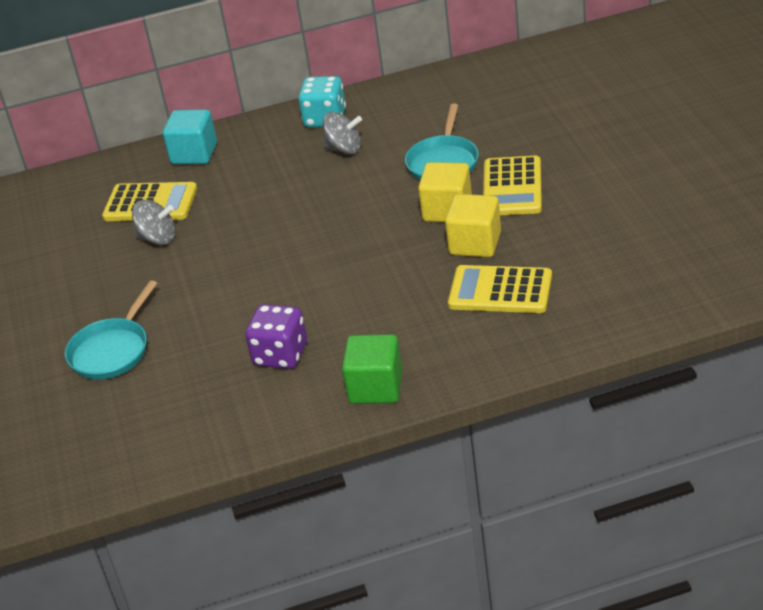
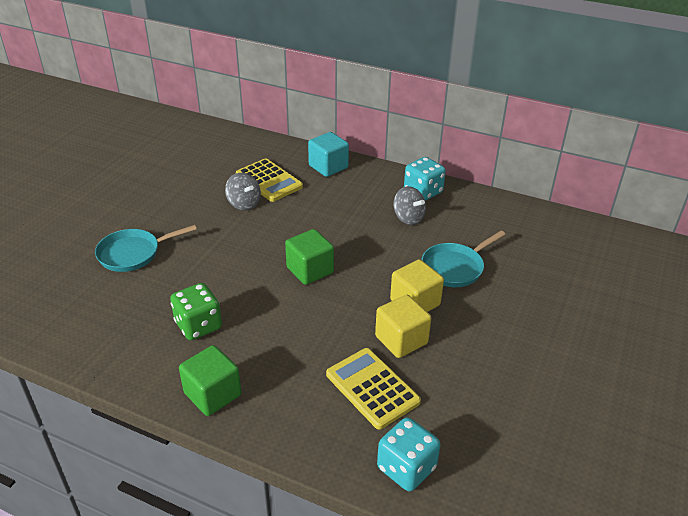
camera: 35 degrees right, 0 degrees up
(280, 355) = (198, 325): purple dice -> green dice
(316, 248) = (310, 270): none -> green cube
(512, 187) = (476, 317): yellow calculator -> none
(598, 319) = (406, 468): none -> turquoise dice

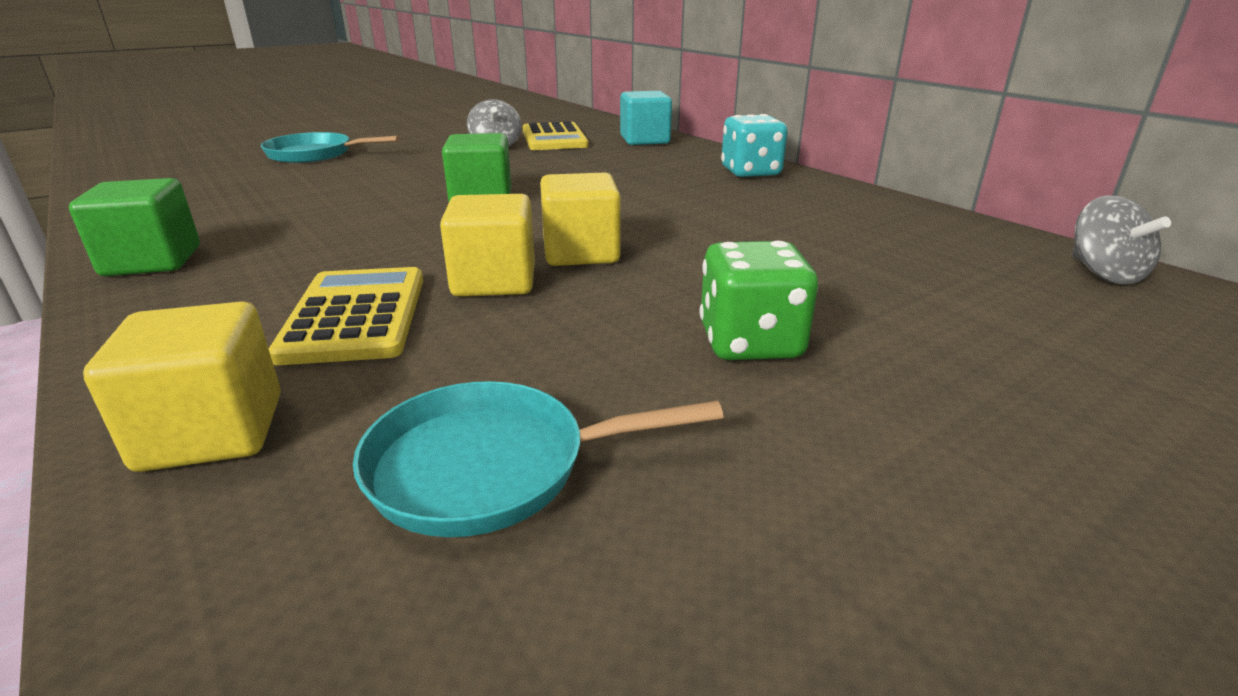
camera: 30 degrees right, 10 degrees down
(198, 325) = (265, 209): green dice -> green dice (750, 343)
(406, 468) = (212, 432): turquoise dice -> yellow cube
(408, 218) = (694, 186): grey spinning top -> grey spinning top (1103, 274)
(455, 267) = (703, 236): turquoise pan -> turquoise pan (492, 467)

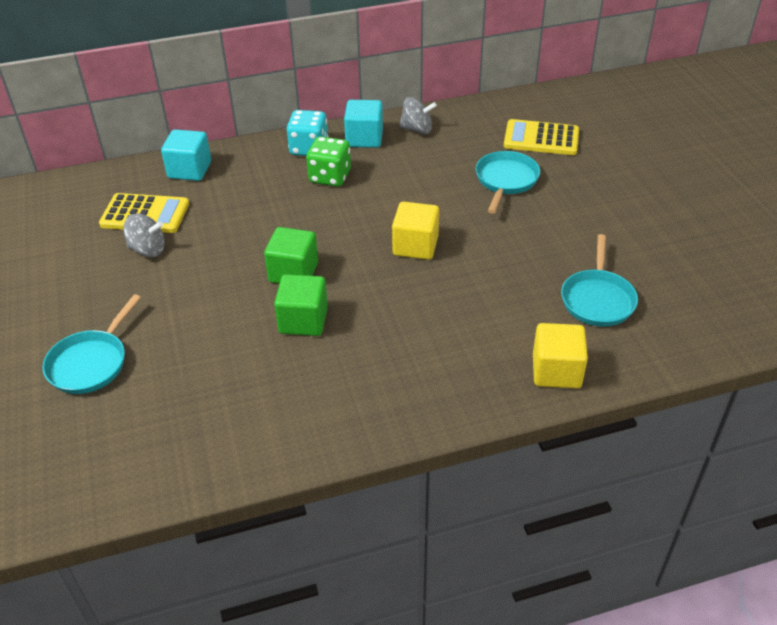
camera: 70 degrees left, 15 degrees up
(152, 261) = (342, 426): green cube -> green cube (303, 320)
(356, 316) = (463, 332): yellow calculator -> yellow calculator (541, 138)
(494, 281) = (440, 282): yellow cube -> none
(750, 343) = (534, 219): green dice -> green dice (330, 177)
(817, 192) = (364, 138): none -> turquoise cube
(848, 299) = (505, 181): none -> turquoise pan
(1103, 274) = (509, 108): grey spinning top -> grey spinning top (417, 129)

